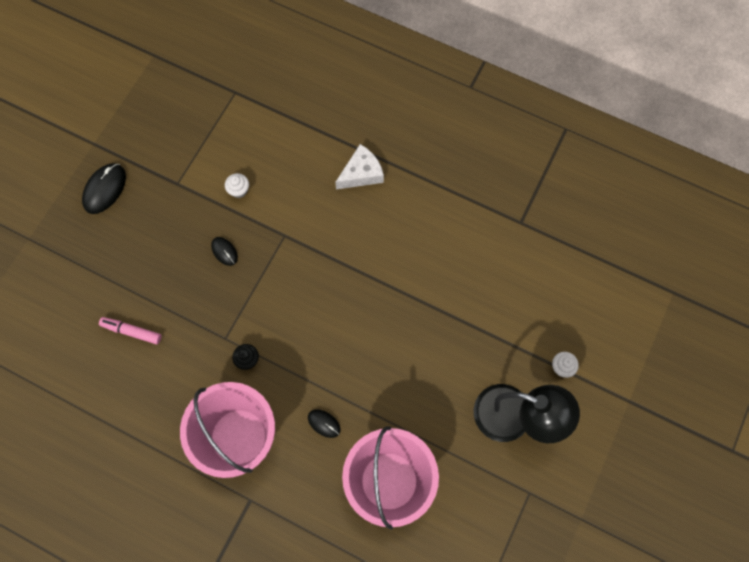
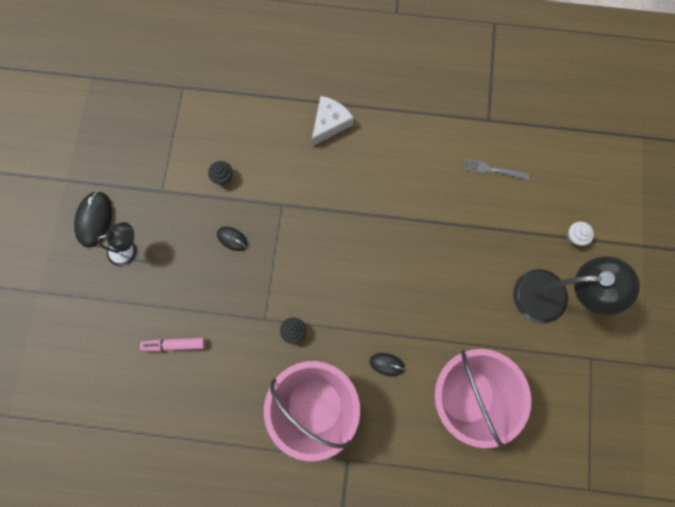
camera: 20 degrees left, 5 degrees up
(125, 228) = (128, 249): none -> black lamp
(239, 190) = (223, 177): white cupcake -> black cupcake
(505, 272) = (493, 169): none -> grey fork

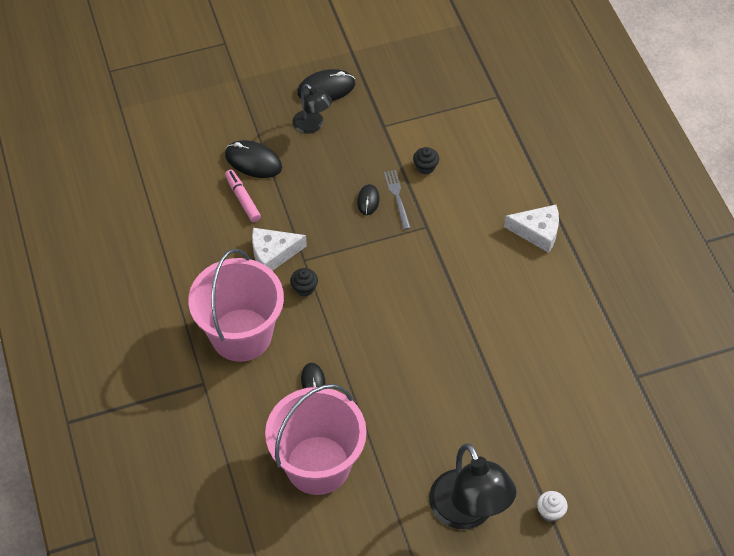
camera: 65 degrees right, 20 degrees down
(138, 318) = (253, 161): none -> black mouse
(246, 343) = (273, 254): none -> white cheese
(493, 169) = (579, 401): grey fork -> grey fork (397, 197)

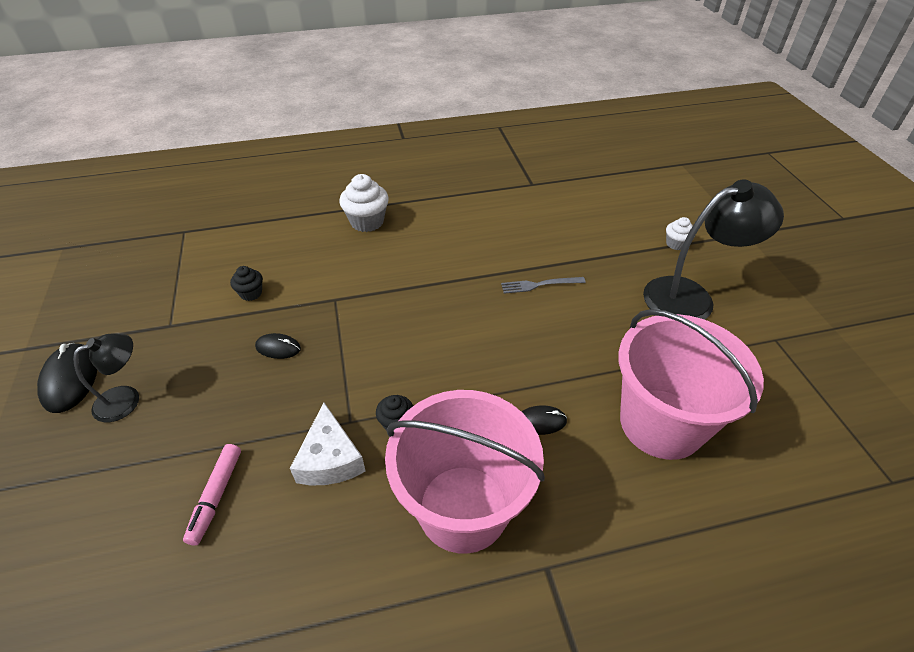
camera: 85 degrees left, 10 degrees down
(242, 199) = (216, 496): pink marker -> pink marker turned 60 degrees counterclockwise
(253, 161) = (150, 478): black mouse -> none
(397, 197) = (284, 320): grey fork -> grey fork (539, 285)
(537, 232) = (367, 222): white cheese -> white cupcake

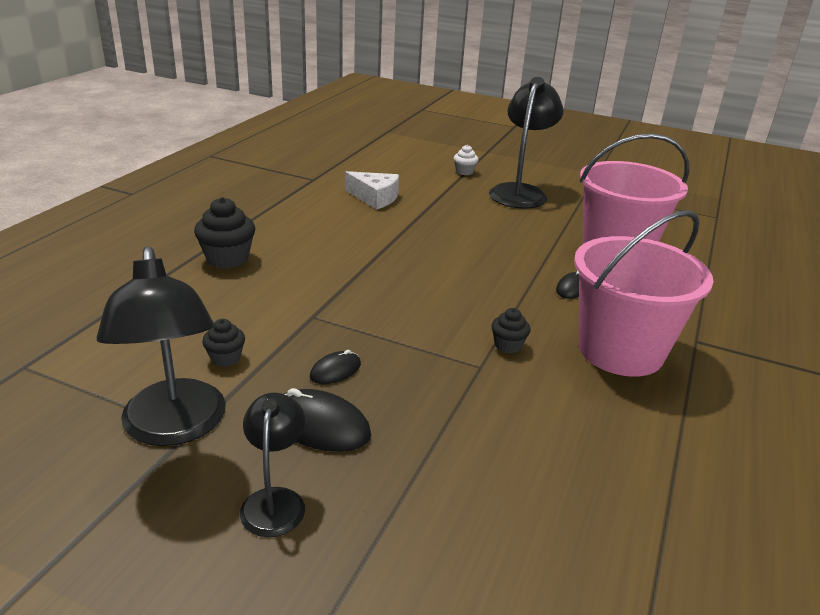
camera: 55 degrees left, 15 degrees down
(70, 379) = (171, 543): black mouse -> black mouse (319, 425)
(168, 318) = (175, 428): none -> black lamp
(216, 496) = (492, 474): pink marker -> none
(330, 459) = (512, 392): white cheese -> white cheese (375, 198)
(367, 222) = (227, 259): white cupcake -> black cupcake
(539, 285) = (435, 228): grey fork -> none

